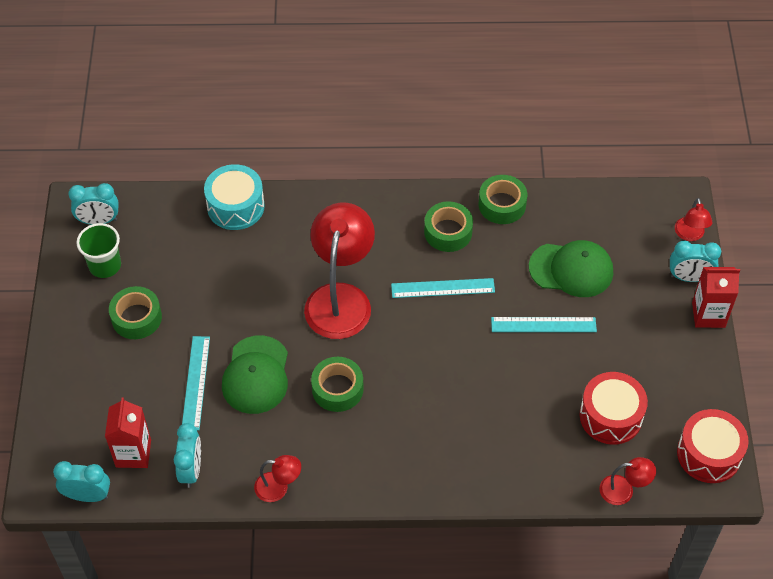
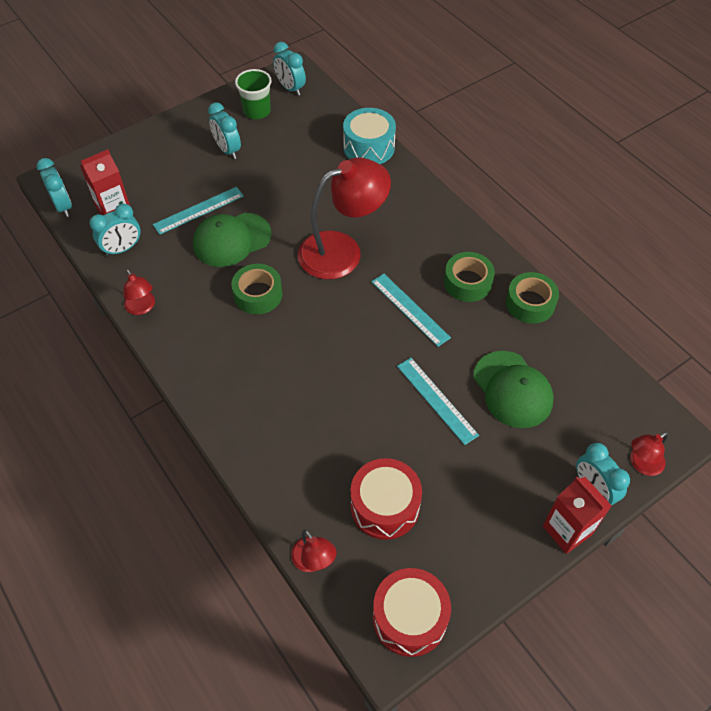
camera: 55 degrees right, 0 degrees up
(136, 318) = (227, 150): green tape -> turquoise clock

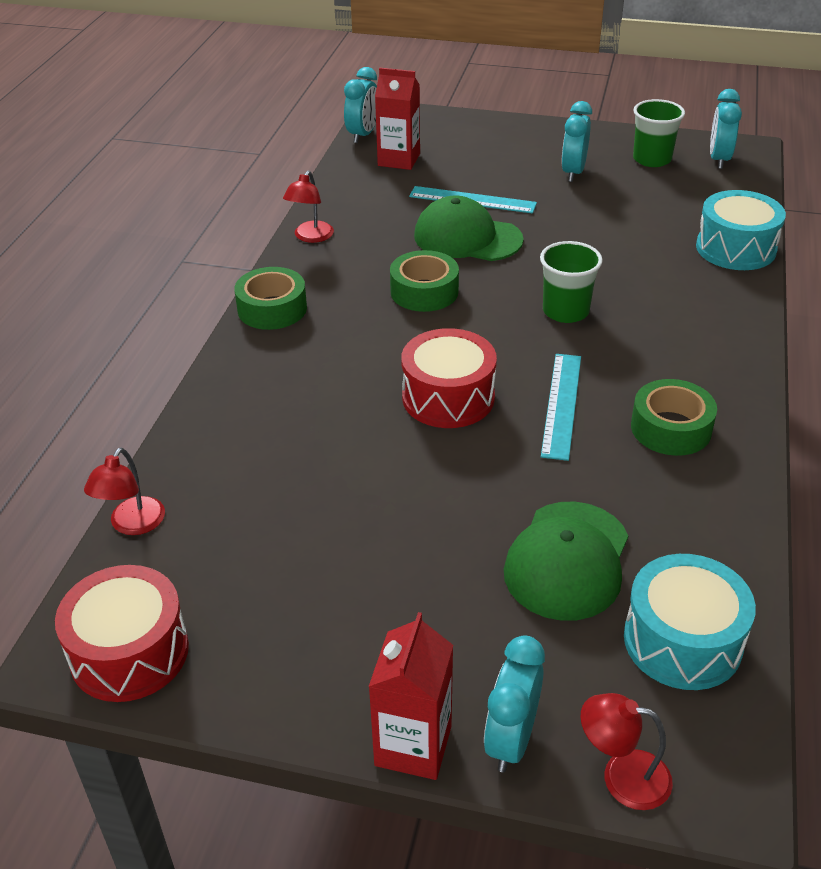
camera: 50 degrees right, 15 degrees down
(122, 249) = (362, 189): turquoise clock -> none
(342, 250) = (565, 311): red lamp -> green cup
(385, 506) = (263, 541): red drum -> red drum (448, 397)
(437, 400) = (463, 500): turquoise ruler -> none
(530, 303) = (724, 501): green tape -> green tape (272, 309)
(592, 386) = (682, 641): none -> turquoise drum

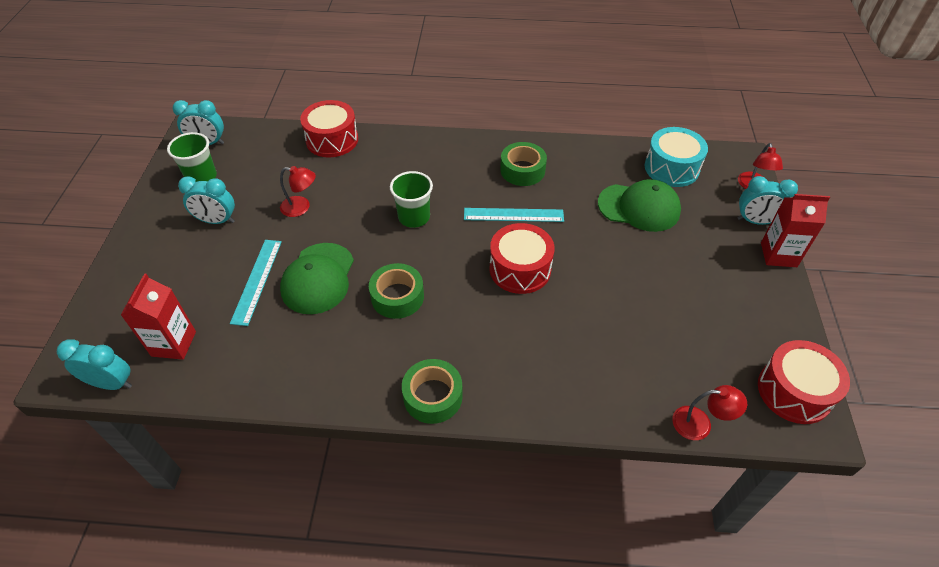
camera: 100 degrees left, 10 degrees up
(310, 237) = (316, 391): red lamp -> red lamp (301, 207)
(735, 248) = (332, 140): turquoise drum -> red drum

